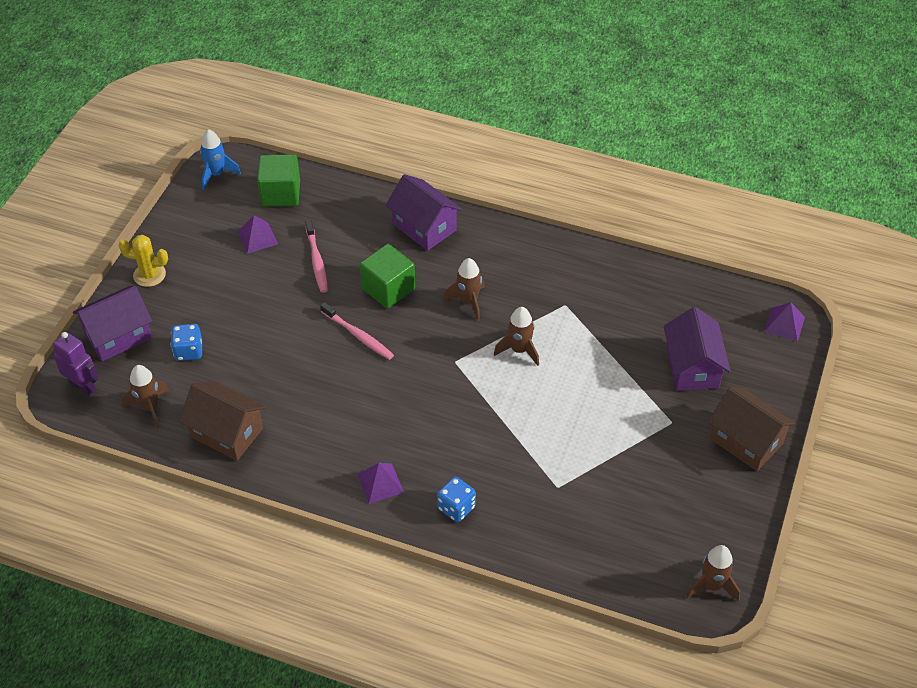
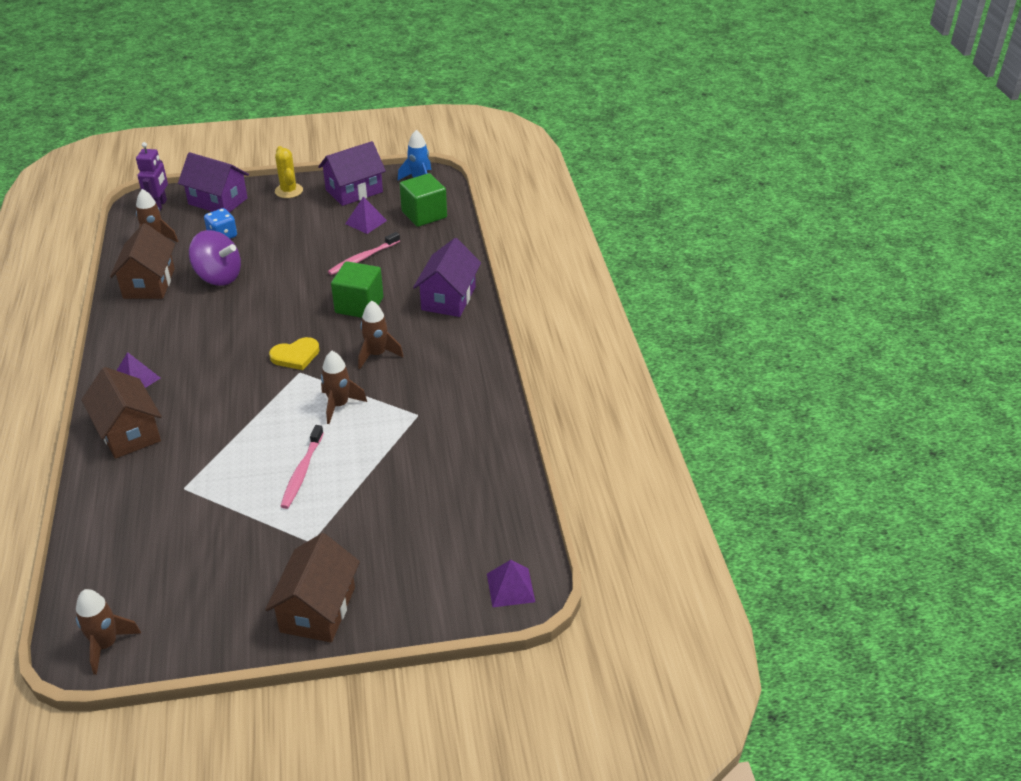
camera: 60 degrees right, 10 degrees down
(260, 375) = (218, 277): none -> purple spinning top
(358, 335) = (294, 309): pink toothbrush -> pink toothbrush (302, 472)
(430, 356) = (295, 356): none -> yellow heart
(456, 507) = (128, 432): blue dice -> brown house
(692, 367) = (396, 532): purple house -> purple house (354, 191)

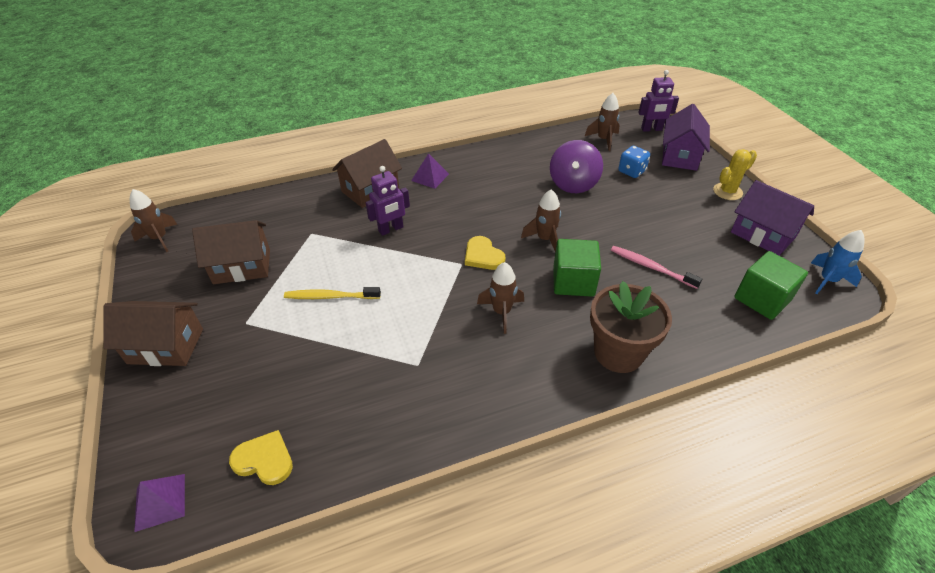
camera: 80 degrees right, 5 degrees up
(149, 283) = (547, 152): brown house -> brown house (242, 266)
(215, 419) = (391, 229): none -> purple robot
(302, 472) = (331, 297): pink toothbrush -> yellow toothbrush
(339, 405) = (421, 301): brown rocket -> brown rocket (545, 239)
(366, 222) = (715, 255): purple pyramid -> none
(448, 298) = (618, 353): purple house -> brown flower pot
(487, 518) = (264, 460): none -> yellow heart

